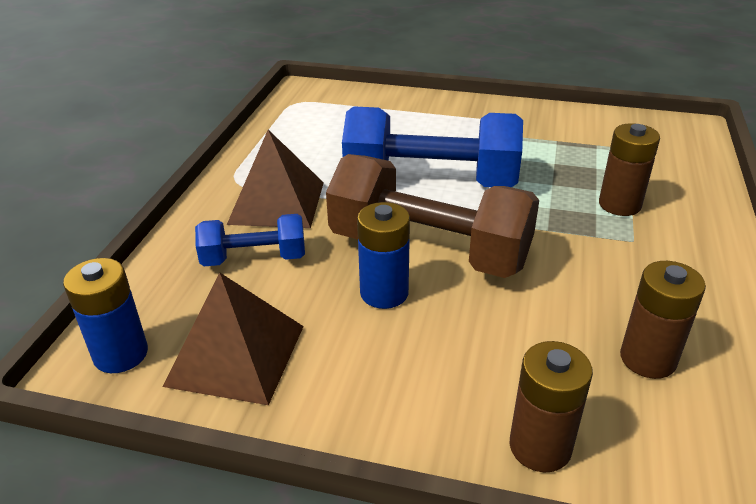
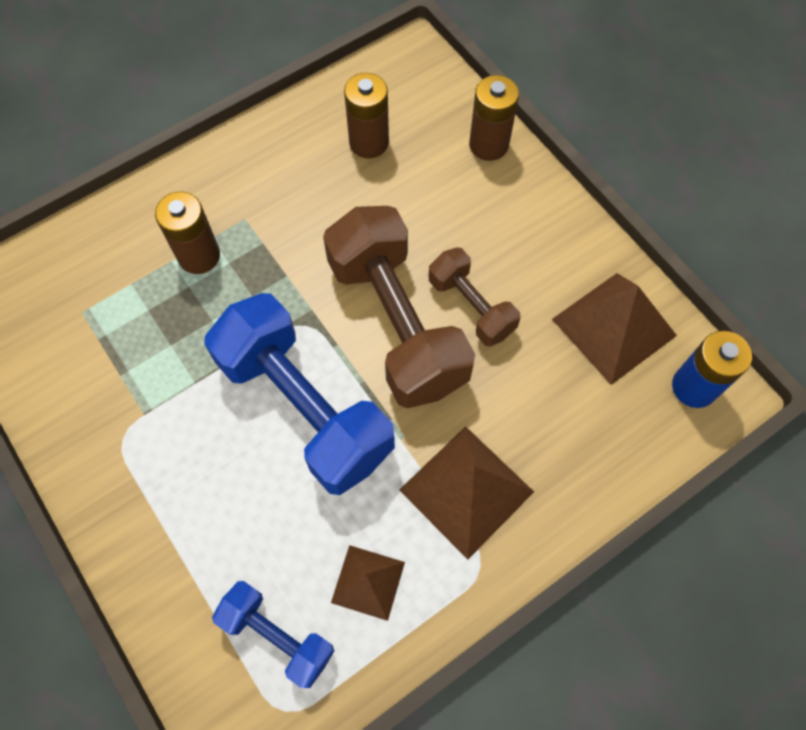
camera: 140 degrees left, 30 degrees up
(254, 258) = (539, 421): blue dumbbell -> blue dumbbell (277, 636)
(300, 147) = (368, 582): none -> brown pyramid
(384, 293) = (471, 307): blue battery -> brown dumbbell

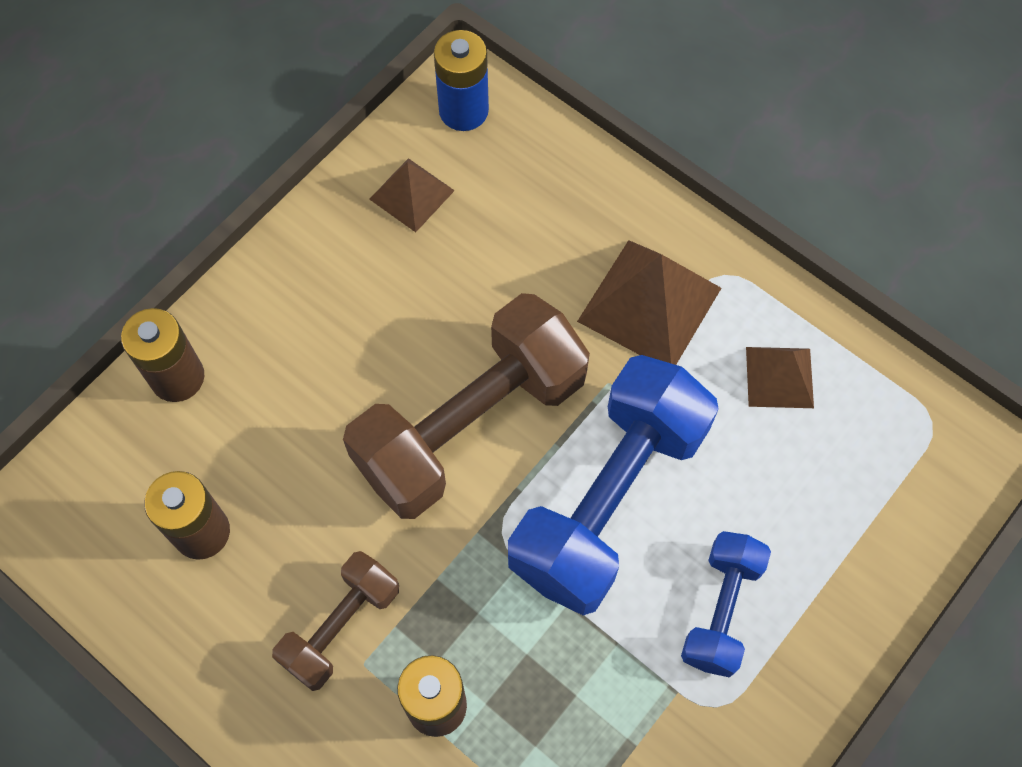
camera: 105 degrees left, 0 degrees up
(277, 636) = (866, 451): blue dumbbell -> blue dumbbell (721, 610)
(471, 307) = (425, 347): brown dumbbell -> brown dumbbell (341, 626)
(614, 327) = (411, 194): brown pyramid -> brown pyramid, size x0.59

